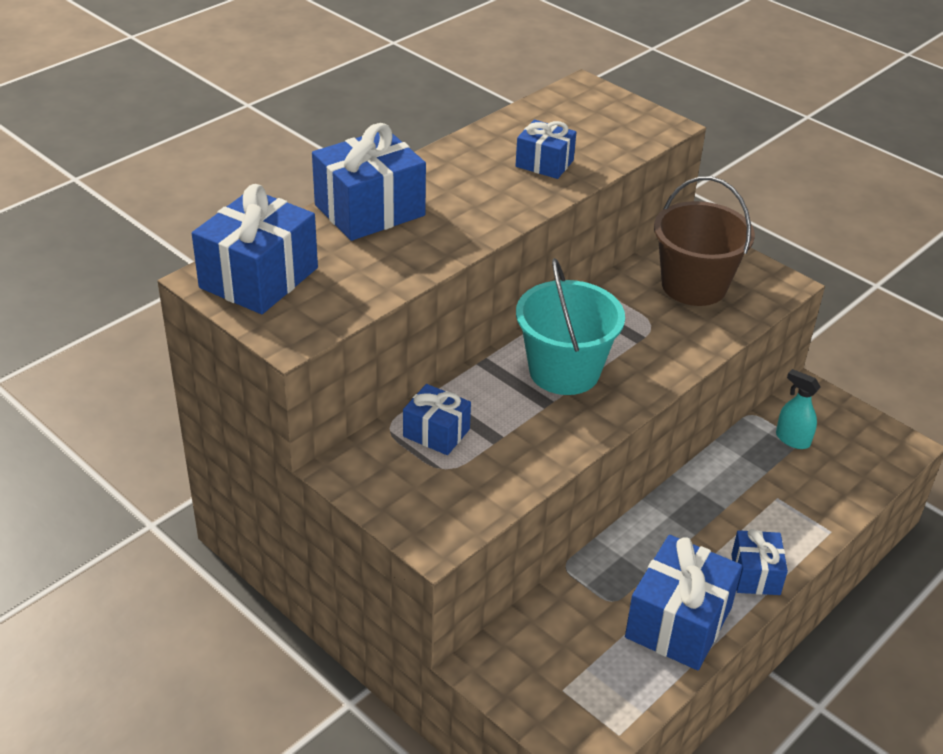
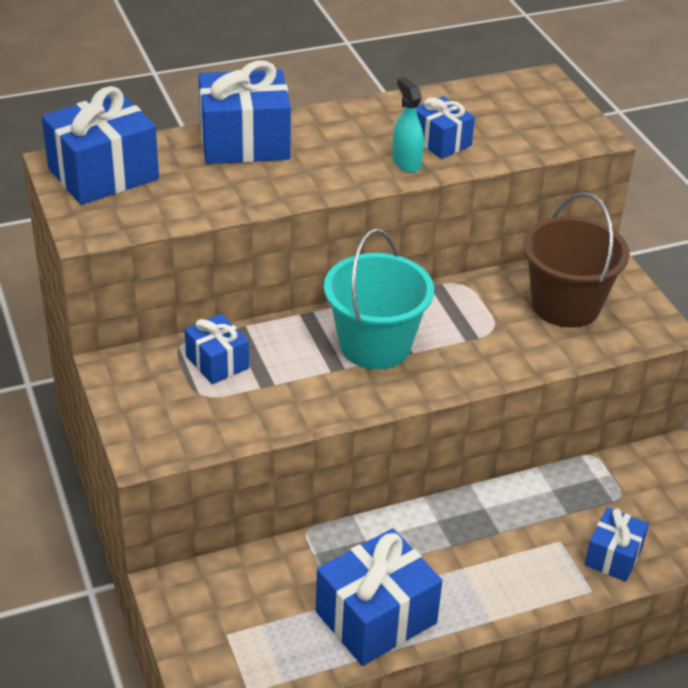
camera: 25 degrees right, 0 degrees up
(755, 574) = (483, 602): blue gift -> blue gift (613, 556)
(792, 439) = (617, 492): turquoise spray bottle -> turquoise spray bottle (406, 162)

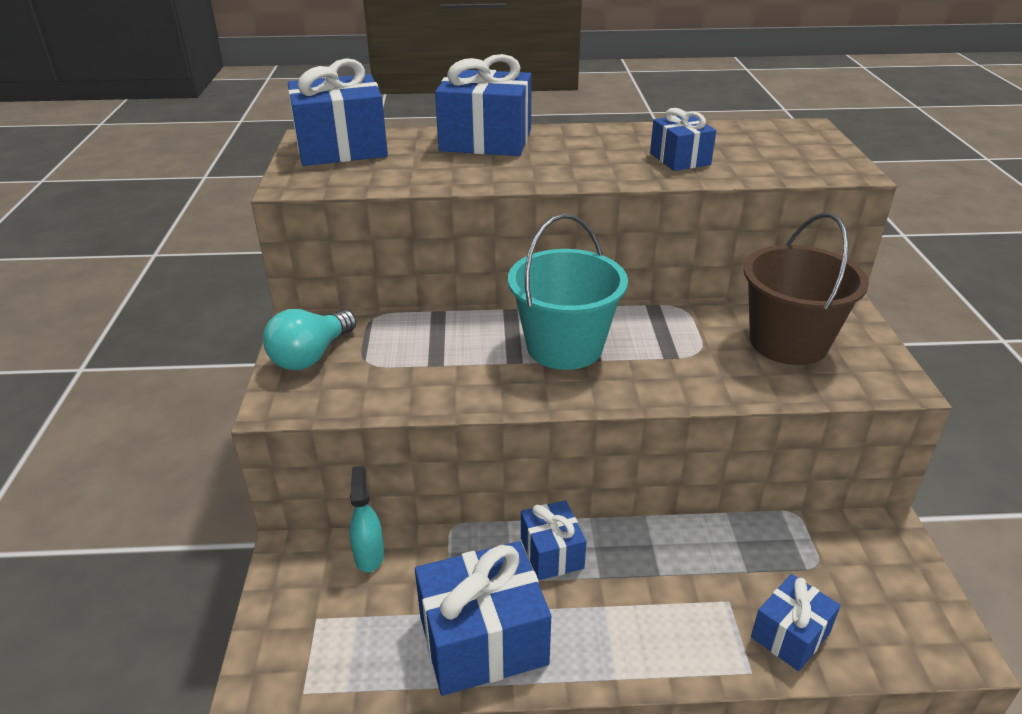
camera: 20 degrees right, 5 degrees down
(144, 398) = (311, 356): none -> turquoise light bulb
(217, 362) = (399, 336): blue gift -> blue gift (552, 553)
(406, 162) = (635, 170): turquoise spray bottle -> turquoise spray bottle (369, 555)

